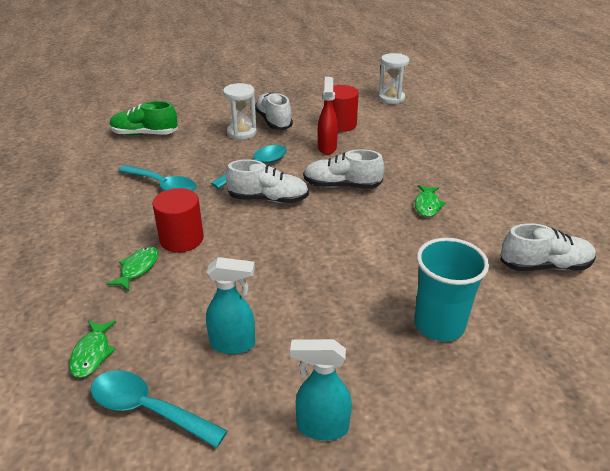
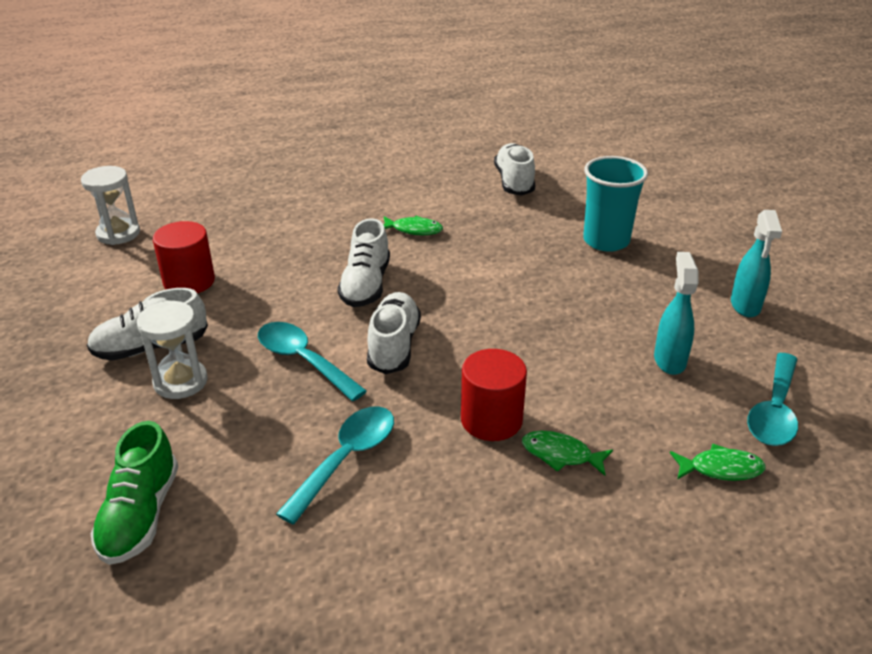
camera: 90 degrees left, 0 degrees up
(327, 147) = (259, 295): red spray bottle -> none

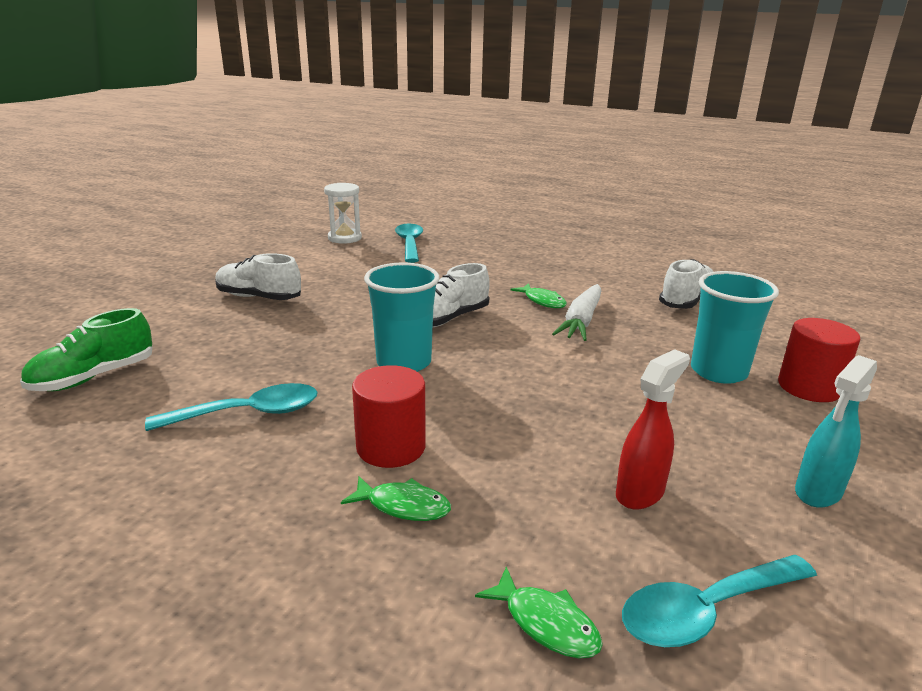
camera: 40 degrees right, 10 degrees down
(180, 382) = (241, 321): white hourglass -> none
(189, 281) = (340, 274): red cylinder -> red cylinder (809, 387)
(303, 360) = (328, 343): turquoise spoon -> turquoise spoon (409, 244)
(394, 345) = (404, 362): white shoe -> turquoise cup
(468, 237) = (581, 321): none -> white carrot
(560, 455) = (403, 506): green fish -> green fish turned 135 degrees clockwise
(669, 360) = (640, 493): turquoise spray bottle -> red spray bottle

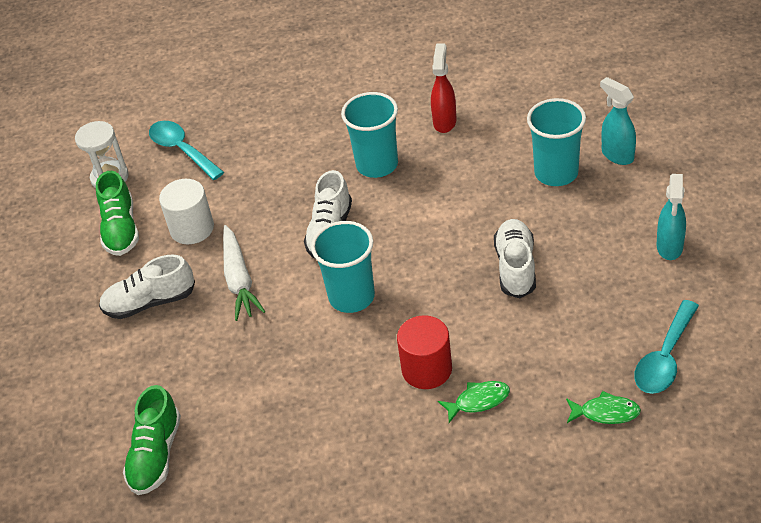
camera: 30 degrees left, 20 degrees up
(248, 413) = (309, 406): turquoise spoon -> none
(308, 260) = (121, 229): none -> green shoe
(352, 277) = (192, 228): none -> white cylinder
(542, 301) = (377, 165): green fish -> turquoise cup
(581, 321) = (427, 172): white carrot -> white carrot (239, 280)
(640, 493) = (587, 308): red spray bottle -> red spray bottle (444, 122)
(686, 301) = (479, 99): white shoe -> white shoe (515, 267)
(809, 387) = (617, 155): red cylinder -> turquoise spray bottle

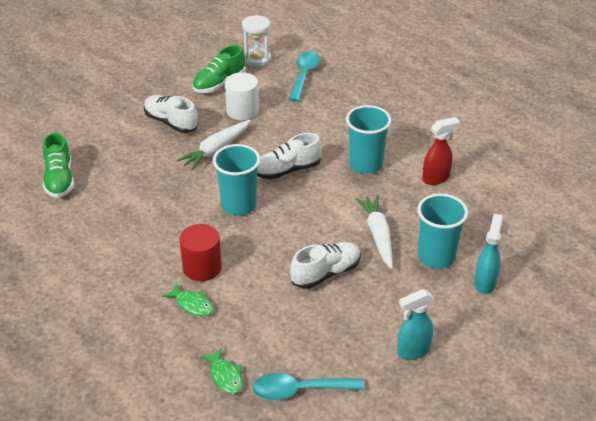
camera: 50 degrees right, 5 degrees down
(156, 455) = (59, 179): green shoe -> green shoe turned 75 degrees counterclockwise
(491, 202) = (378, 235): none -> white carrot

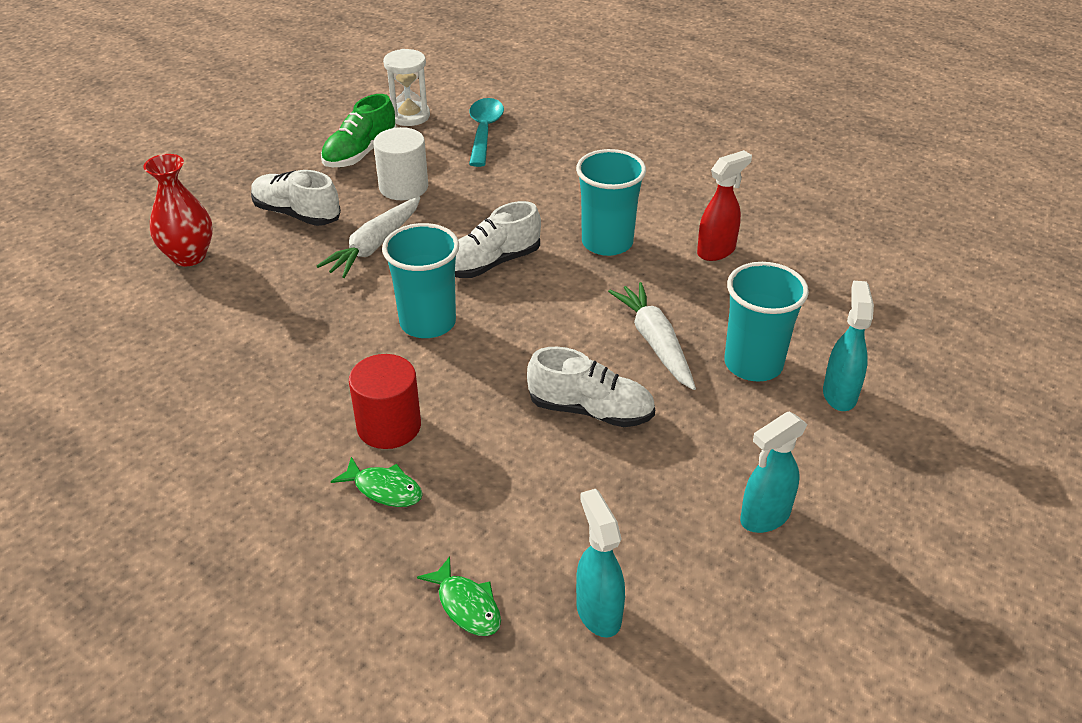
camera: 10 degrees left, 0 degrees up
(59, 179) = (129, 316): green shoe -> none
(100, 144) = (189, 256): none -> red vase
(299, 390) = (598, 612): turquoise spoon -> turquoise spray bottle
(326, 273) = (591, 410): white shoe -> white shoe turned 60 degrees clockwise

